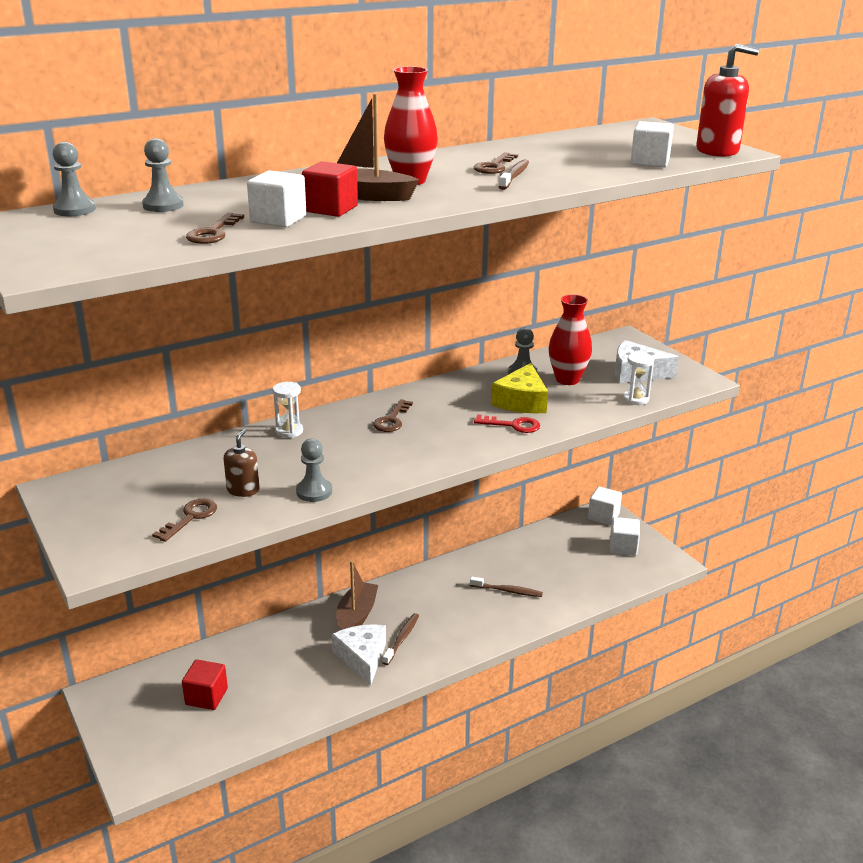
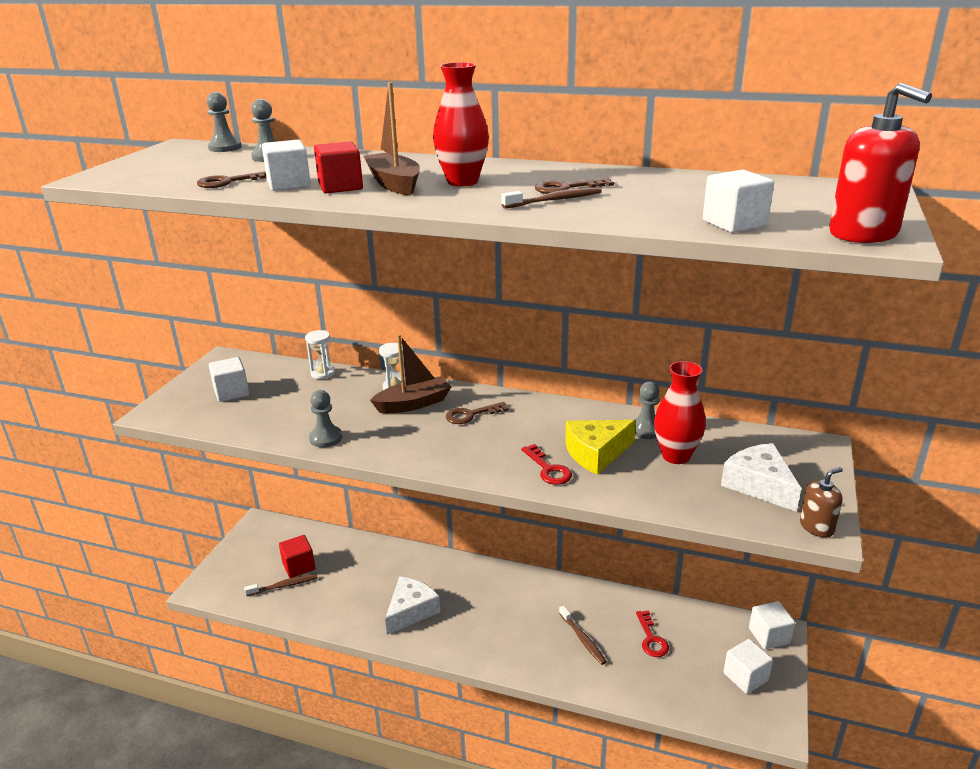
camera: 50 degrees right, 0 degrees up
(138, 508) = (231, 392): none -> white cube
(190, 517) = (239, 414): brown key -> none
(243, 490) = (295, 412): brown soap dispenser -> brown soap dispenser (816, 527)
(356, 615) = (452, 578): brown boat -> brown boat (414, 404)
(402, 639) = (454, 617): brown toothbrush -> brown toothbrush (284, 585)
(546, 562) = (651, 639): none -> red key
(635, 399) = (706, 509): white hourglass -> white hourglass (322, 373)

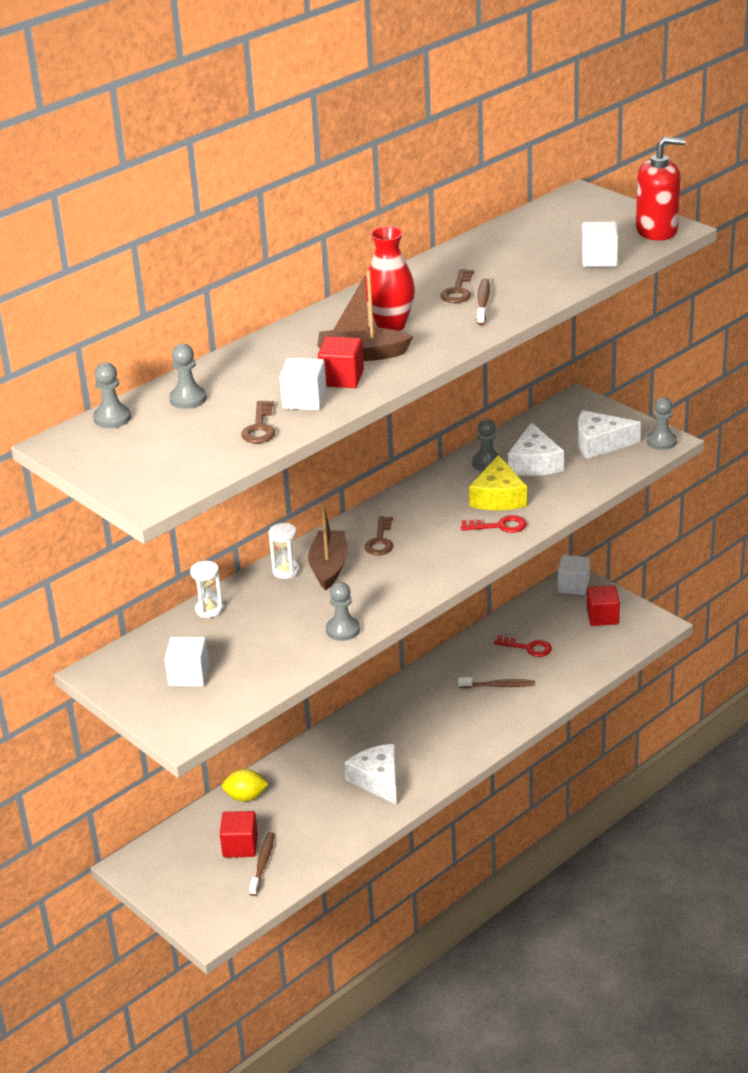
camera: 60 degrees left, 5 degrees up
(354, 547) = (246, 797): none -> yellow lemon
(676, 456) = (534, 463): red vase -> white cheese
(745, 677) = (602, 617): white cube -> red cube
(816, 527) = (661, 441): brown soap dispenser -> grey pawn

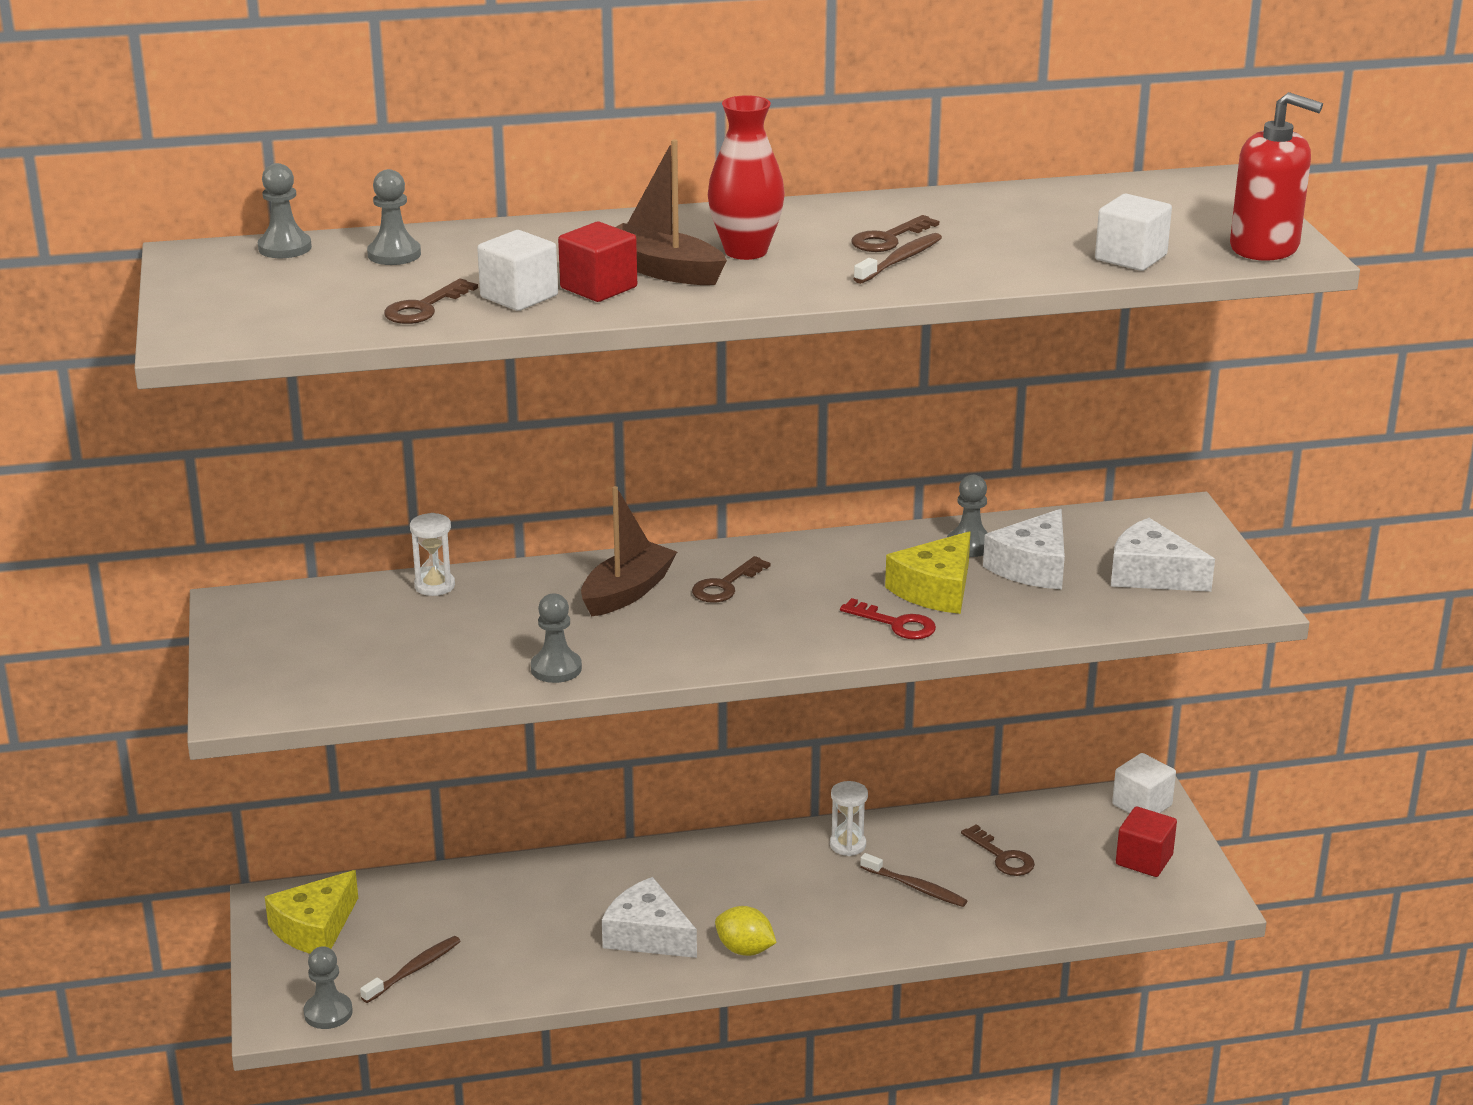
camera: 30 degrees right, 5 degrees down
(175, 868) = (314, 928): none -> yellow cheese
(189, 675) = (323, 648): white cube -> none
(240, 846) = (410, 937): red cube -> none
(246, 797) = (475, 884): yellow lemon -> yellow lemon (745, 949)
(286, 571) = (572, 577): white hourglass -> white hourglass (847, 845)
(378, 780) = (647, 935): white cheese -> white cheese turned 60 degrees counterclockwise
(528, 647) = (1002, 857): red key -> brown key
(661, 441) = (1243, 601): grey pawn -> grey pawn (328, 1012)

